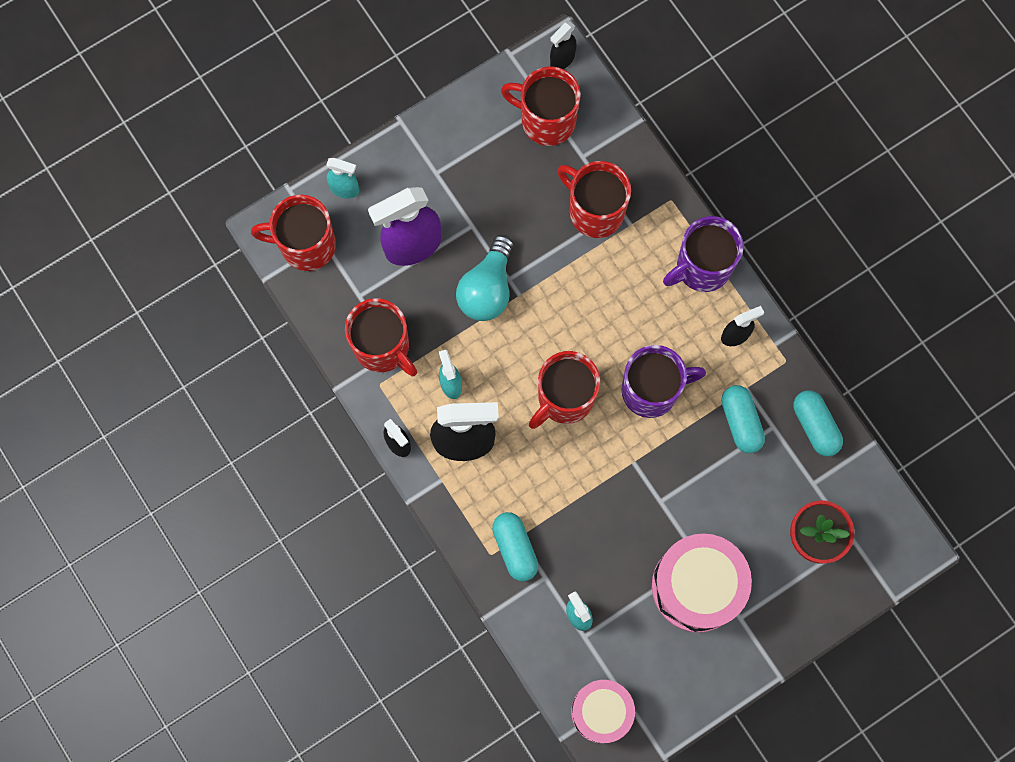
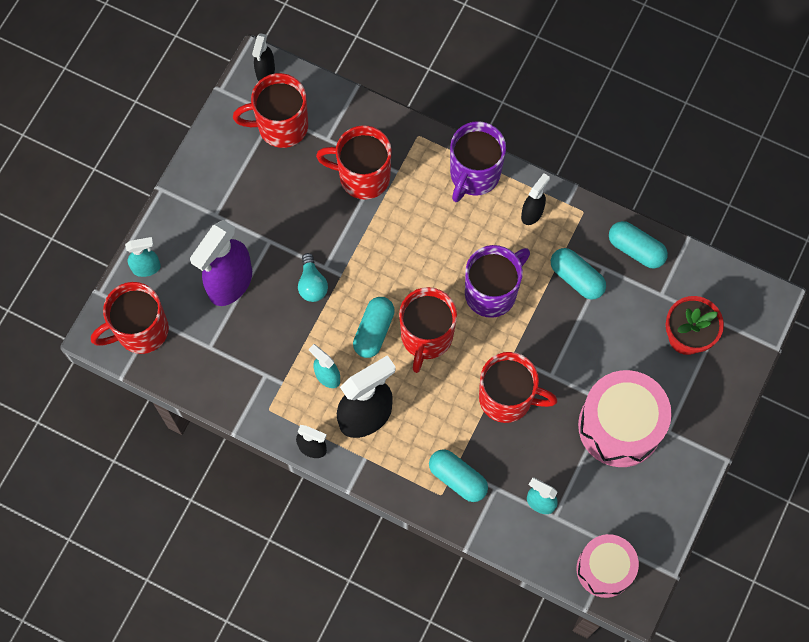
camera: 30 degrees left, 5 degrees down
(382, 347) = (253, 378): red mug -> red mug (507, 398)
(487, 289) = (312, 284): turquoise light bulb -> turquoise light bulb, size x0.61
(519, 365) = (374, 331): none -> turquoise capsule

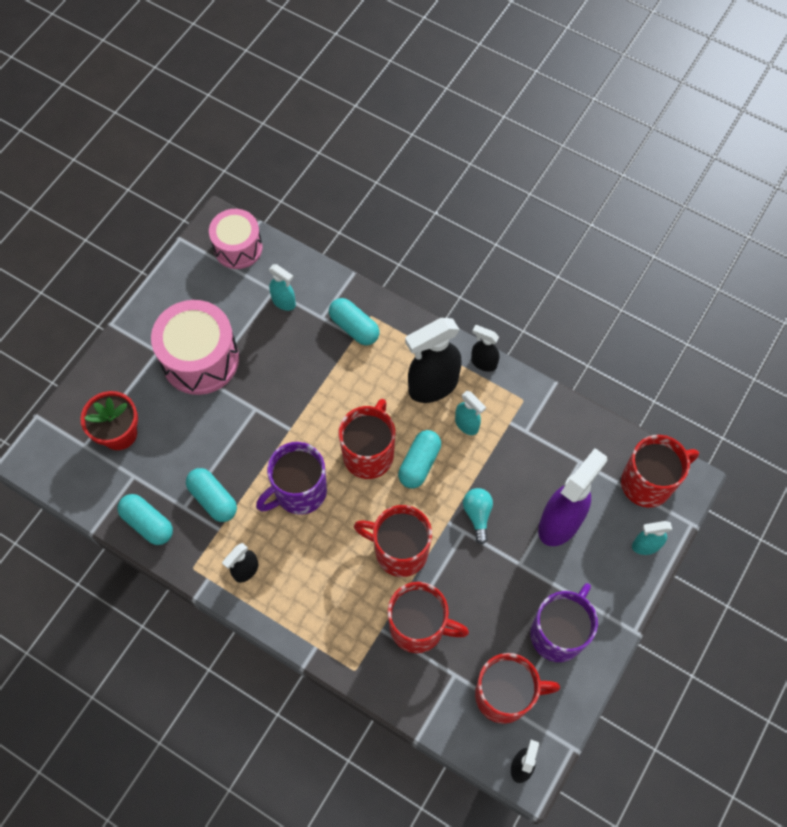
camera: 175 degrees left, 5 degrees down
(474, 175) = (300, 619): purple mug -> purple mug (558, 633)
(507, 398) = (299, 391): red mug -> red mug (399, 551)

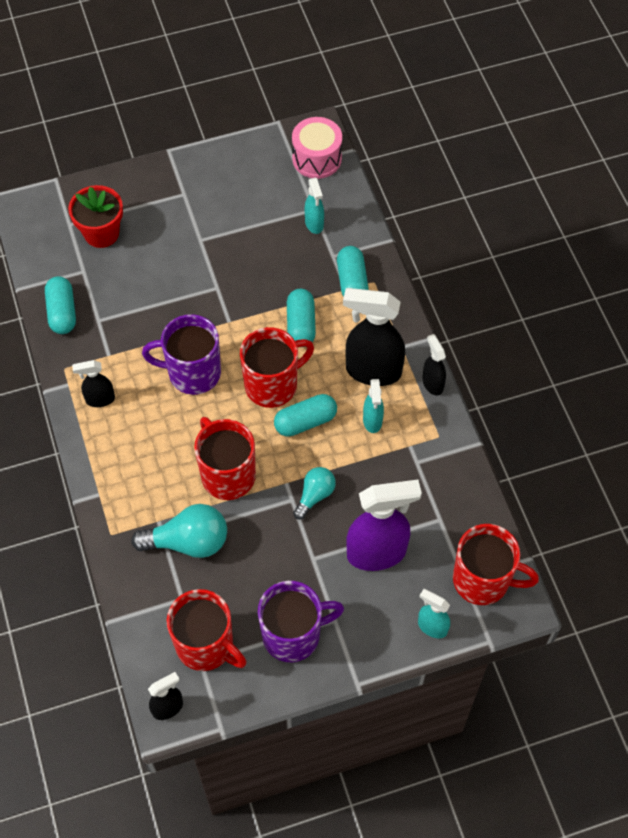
camera: 40 degrees right, 5 degrees down
(200, 359) = (210, 222): pink drum -> none
(213, 499) = (124, 330): turquoise capsule -> turquoise capsule (301, 325)
(418, 627) = (188, 542): red mug -> turquoise light bulb

